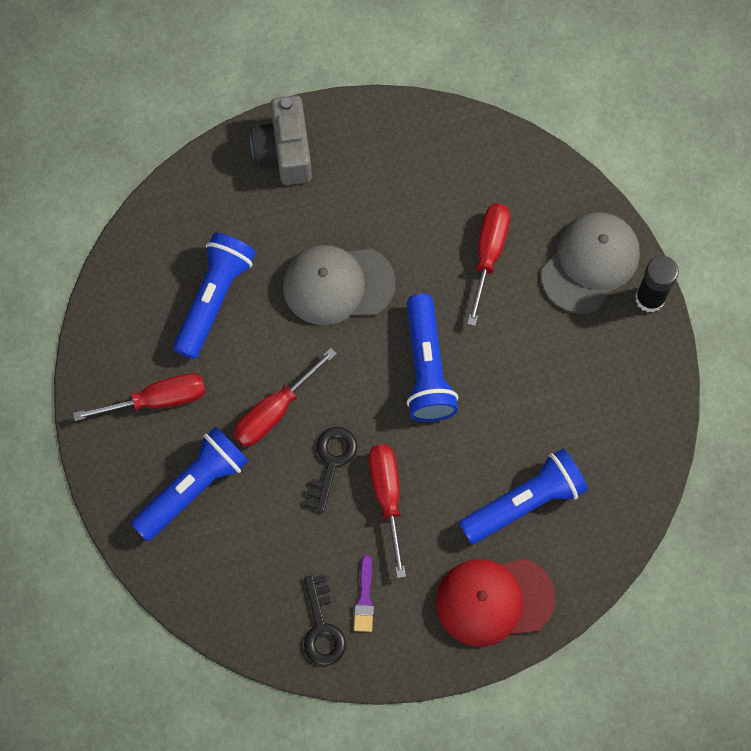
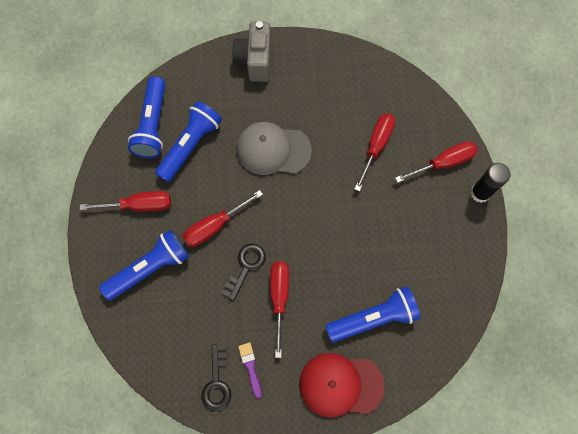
camera: 10 degrees right, 0 degrees up
(364, 598) = (250, 367): purple brush -> purple brush turned 150 degrees clockwise
(426, 368) = (322, 214): blue flashlight -> blue flashlight (152, 125)
(590, 263) = (443, 163): grey cap -> red screwdriver

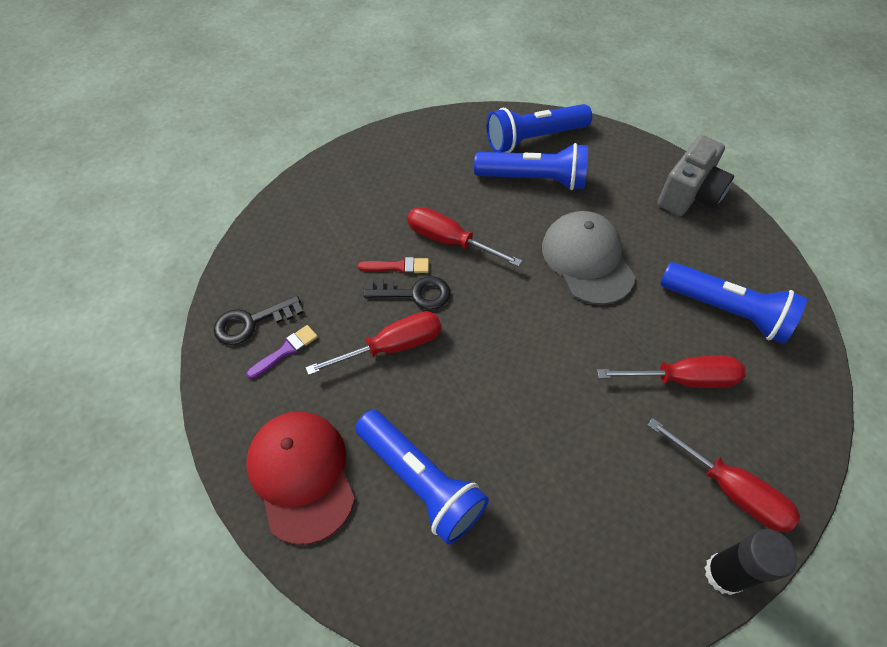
camera: 65 degrees right, 15 degrees down
(139, 205) = (432, 164): red screwdriver -> none
(150, 268) = (364, 203): blue flashlight -> blue flashlight (726, 311)
(219, 268) = (398, 266): none -> red brush
(255, 60) = (689, 195): grey camera -> grey camera turned 150 degrees clockwise

